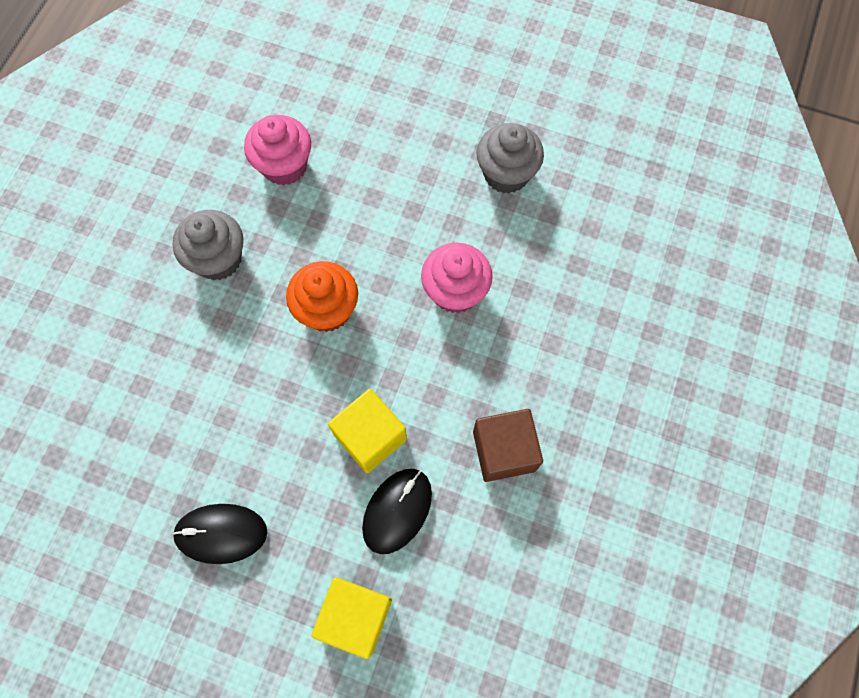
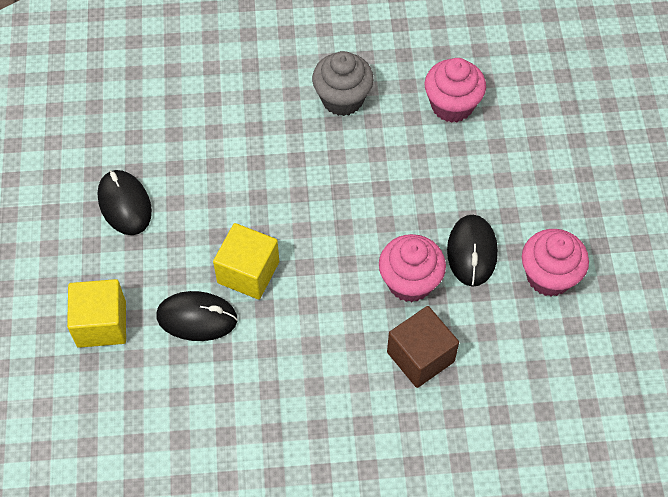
camera: 65 degrees right, 10 degrees down
(327, 310) = (340, 194): orange cupcake -> none
(450, 224) = (472, 252): none -> black mouse
(504, 451) = (285, 378): brown cube -> brown cube (420, 357)
(506, 174) = (549, 276): grey cupcake -> pink cupcake

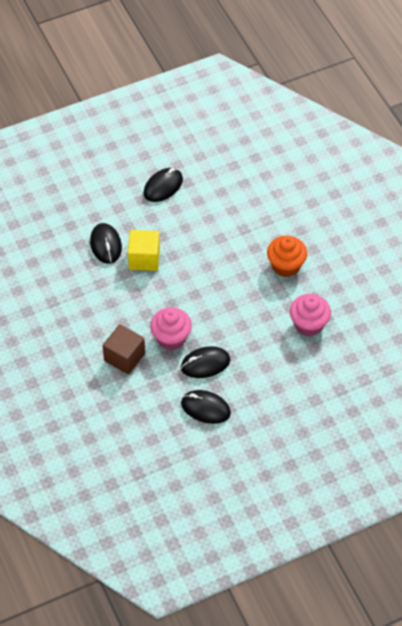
camera: 70 degrees right, 5 degrees down
(101, 324) = (85, 204): yellow cube -> none
(342, 99) = (286, 266): grey cupcake -> orange cupcake
(549, 276) = (205, 408): pink cupcake -> black mouse

